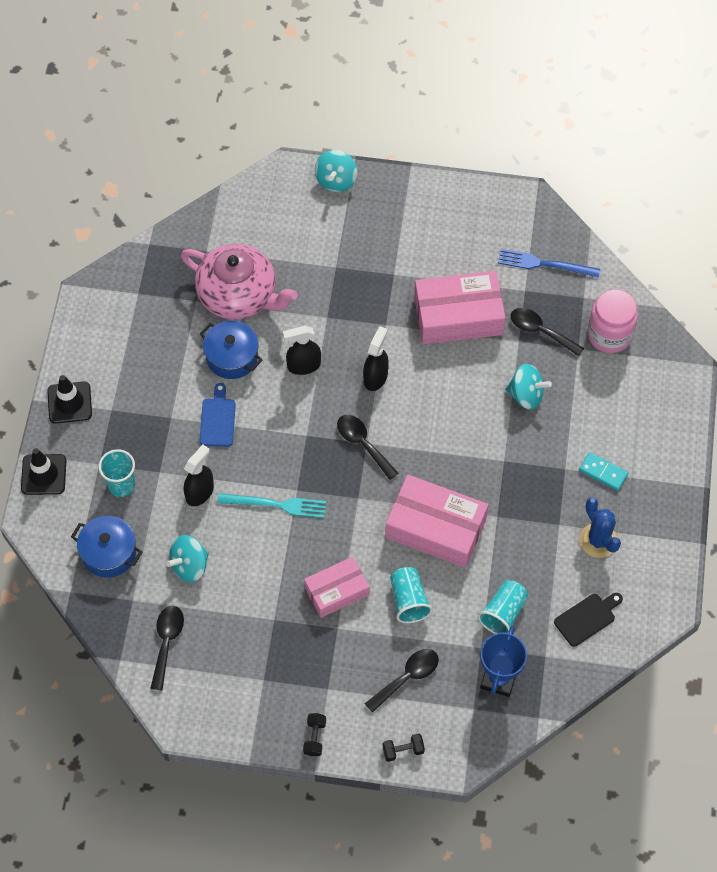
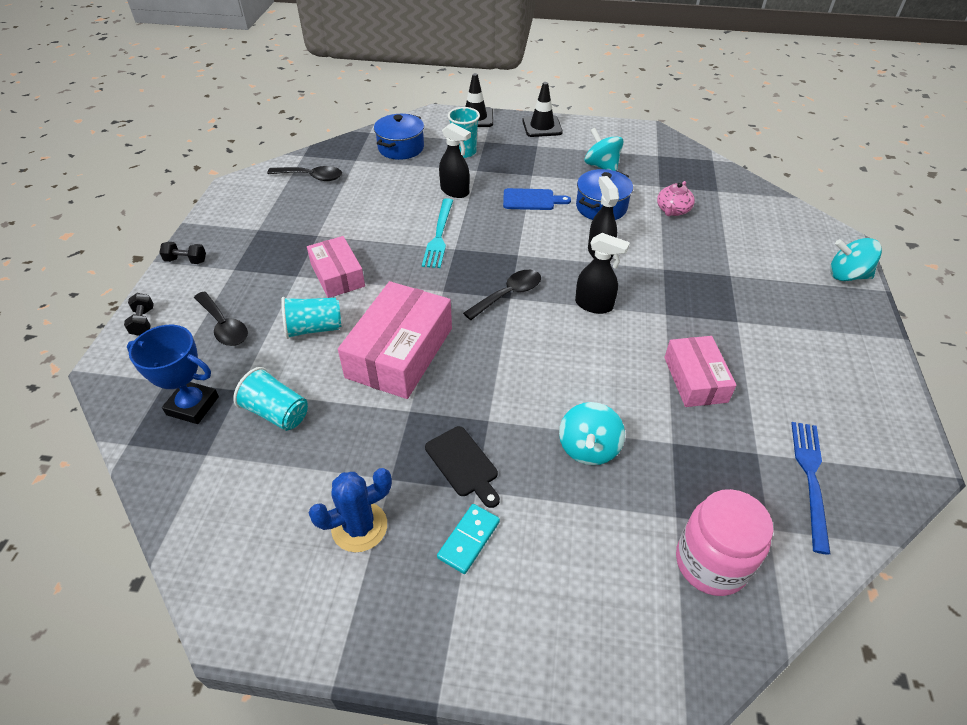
camera: 90 degrees right, 15 degrees down
(189, 565) = (382, 187): turquoise spinning top -> turquoise spinning top (601, 166)
(239, 295) = (672, 210): pink teapot -> pink teapot, size x0.45
(458, 316) = (695, 379): pink box -> pink box, size x0.62
(541, 331) = (694, 469): black spoon -> none
(587, 618) = (244, 506): black cutting board -> black cutting board (463, 464)

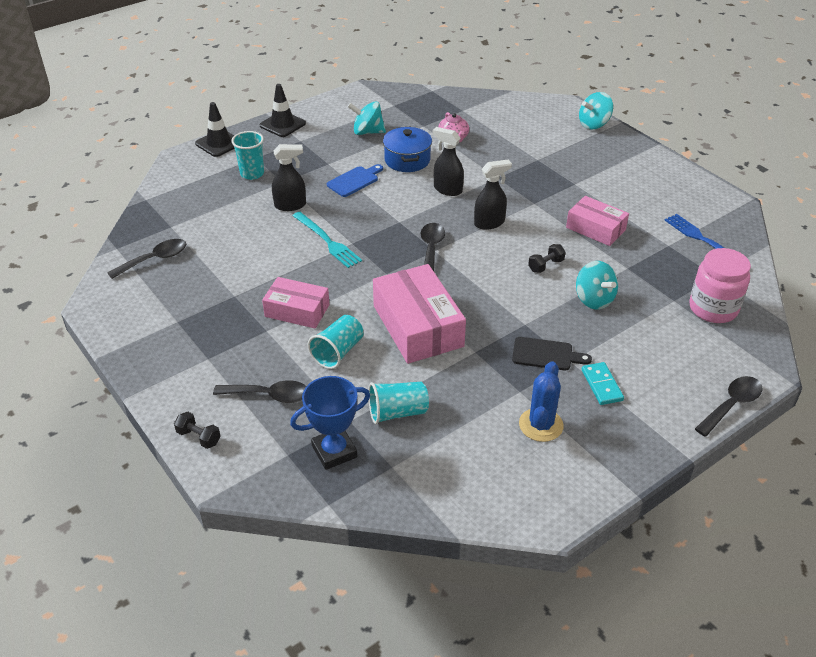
camera: 45 degrees left, 5 degrees down
(186, 260) = (155, 379): black dumbbell -> black dumbbell (545, 265)
(401, 148) = (195, 197): blue pot -> none
(571, 692) = (731, 405): none -> black spoon

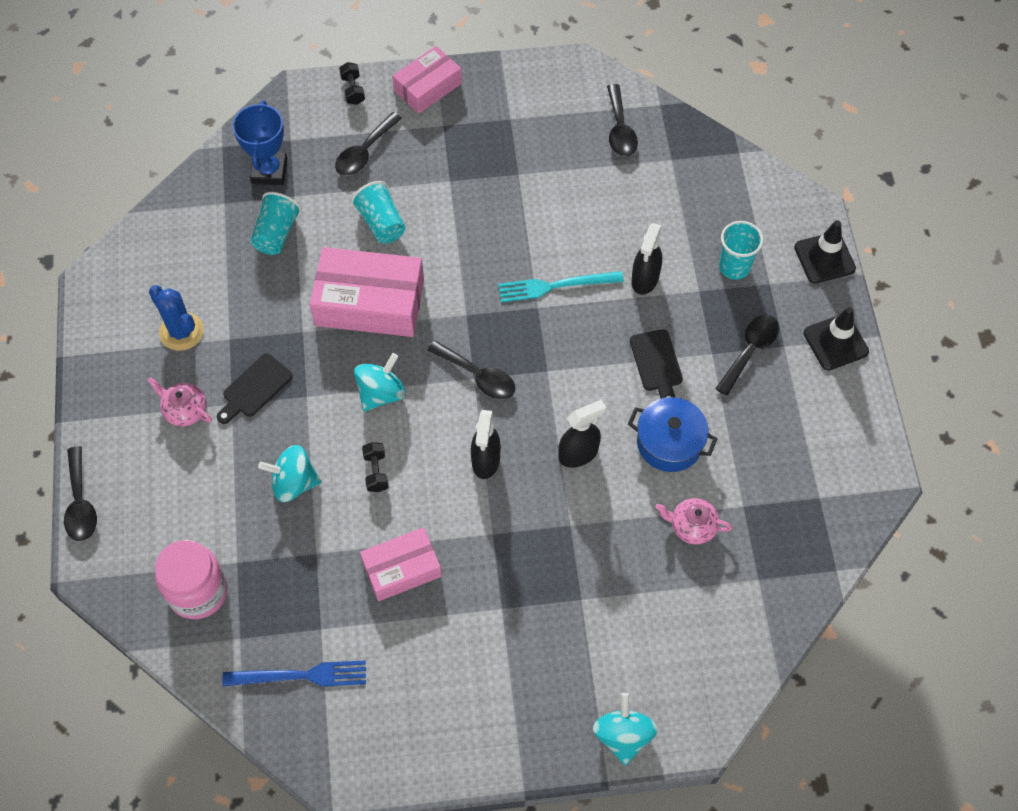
camera: 120 degrees right, 20 degrees up
(199, 437) = (353, 90): black dumbbell -> black dumbbell turned 75 degrees counterclockwise
(297, 310) = (461, 215): pink box -> pink box (428, 87)
(314, 151) = (750, 351): none -> black spoon
(354, 181) = (657, 364): blue cutting board -> black cutting board
(367, 132) = (763, 431): turquoise spinning top -> turquoise spinning top (381, 393)
(602, 385) = (185, 410): turquoise domino -> pink teapot

